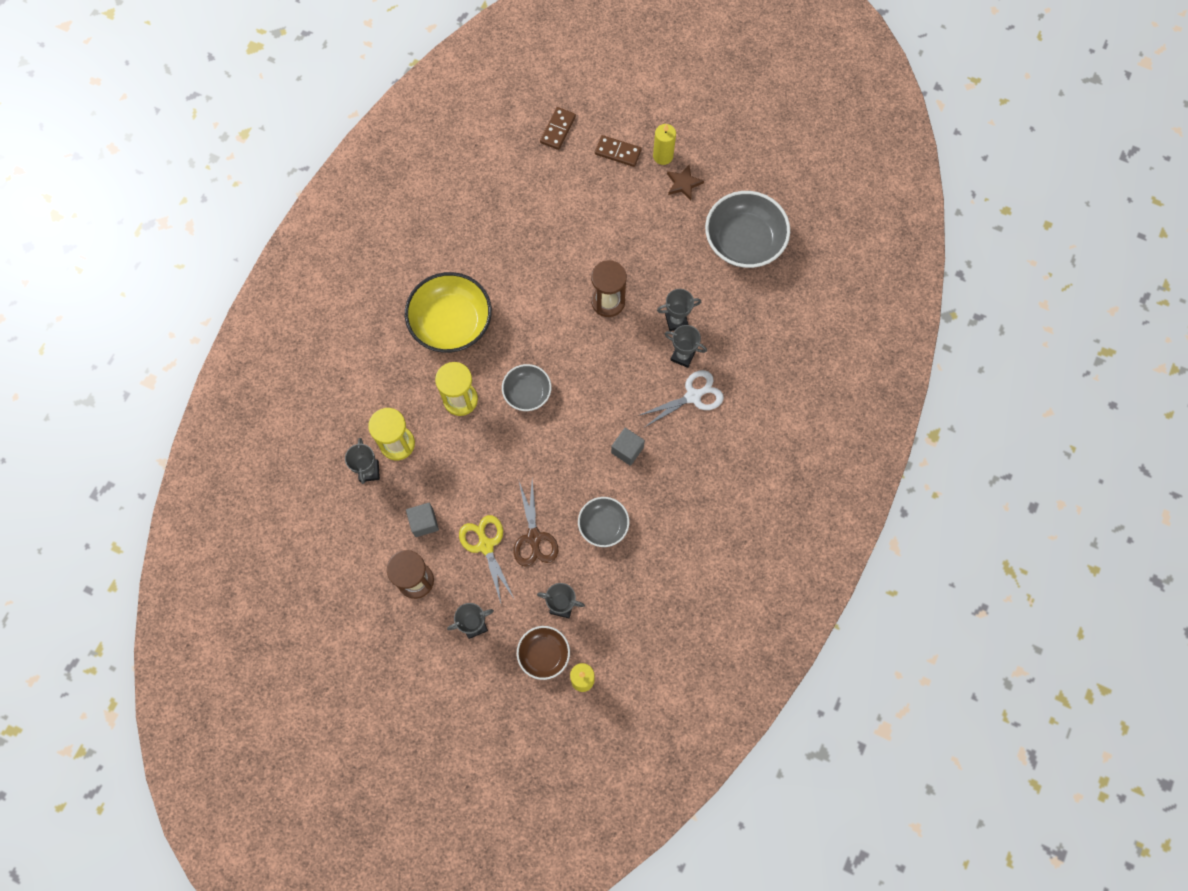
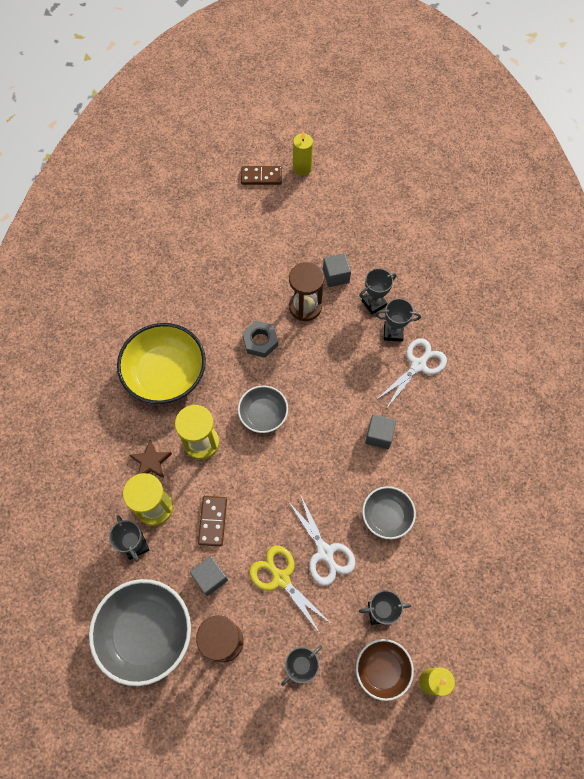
camera: 20 degrees left, 5 degrees down
(534, 537) = (325, 552): brown scissors -> white scissors
(551, 321) = (260, 341): none -> grey nut
(557, 129) = (200, 174): brown domino -> brown domino (212, 521)
(650, 280) = (336, 276): none -> grey cube
(683, 184) = (330, 185): brown star -> brown star (151, 461)
(744, 241) = (403, 216): grey bowl -> grey bowl (146, 633)

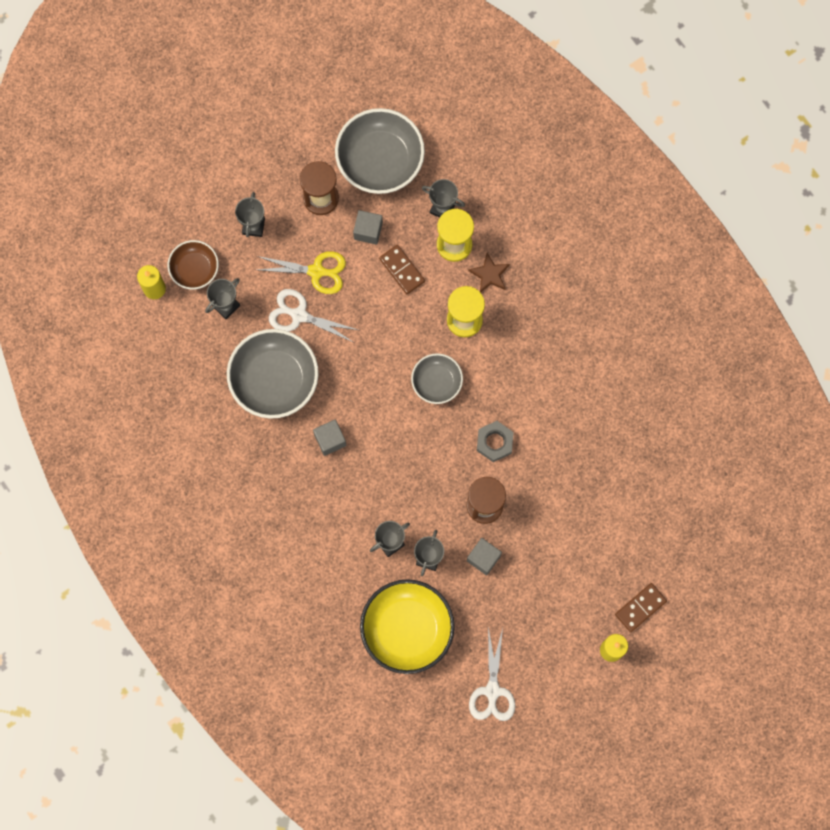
camera: 140 degrees right, 10 degrees up
(165, 373) = (545, 351): yellow bowl -> yellow bowl (407, 629)
(386, 516) = (274, 380): grey bowl -> grey bowl, size x1.76
(418, 365) = (345, 529): white scissors -> white scissors (492, 691)

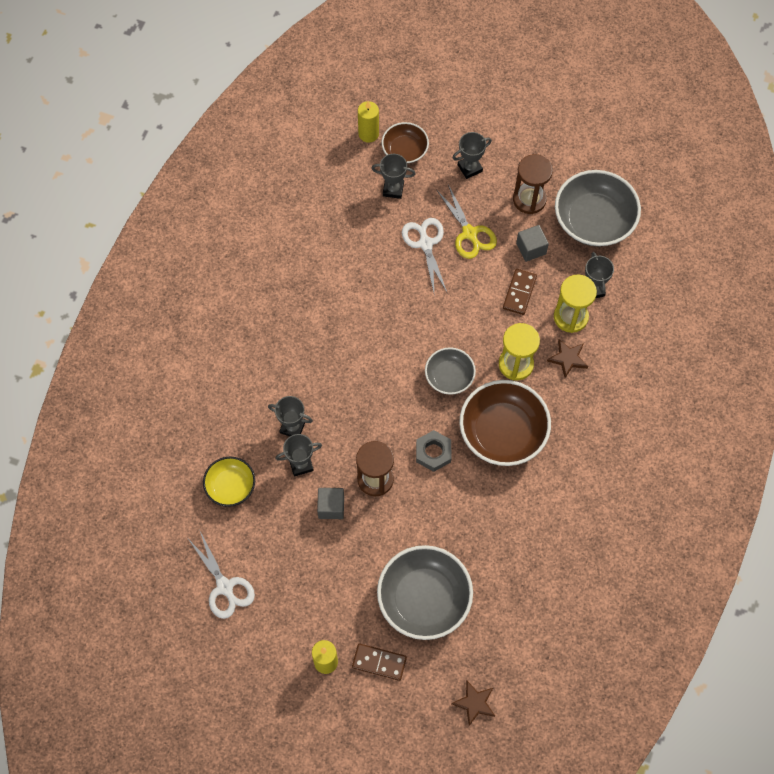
camera: 55 degrees right, 10 degrees down
(274, 380) = (361, 259): grey bowl -> grey bowl (424, 599)
(330, 440) = (343, 329): grey cube -> none
(407, 629) = (230, 486): yellow bowl -> yellow bowl, size x0.57
(492, 691) = (225, 587): white scissors -> white scissors turned 90 degrees counterclockwise
(516, 373) = (503, 432): none -> brown bowl
(723, 555) = (474, 703): none -> brown star

